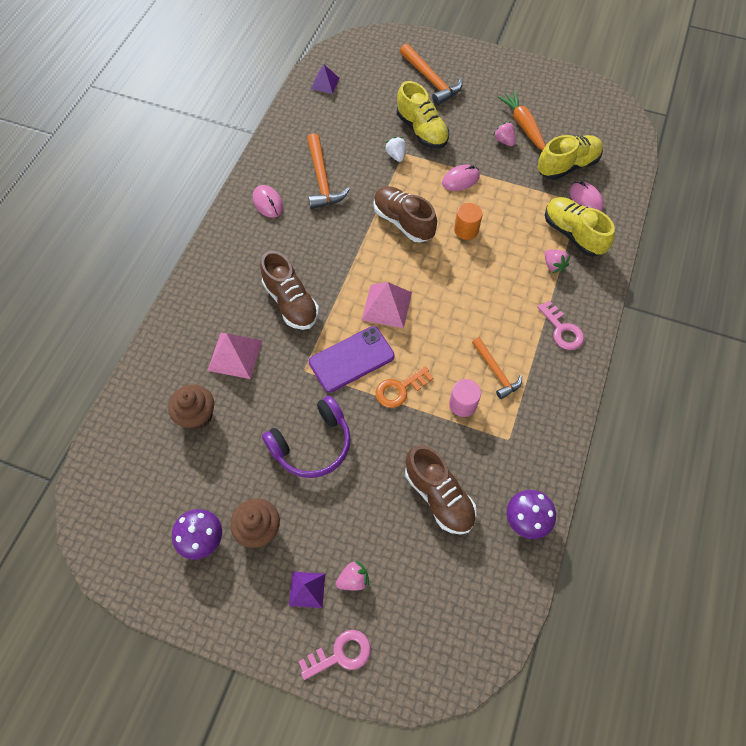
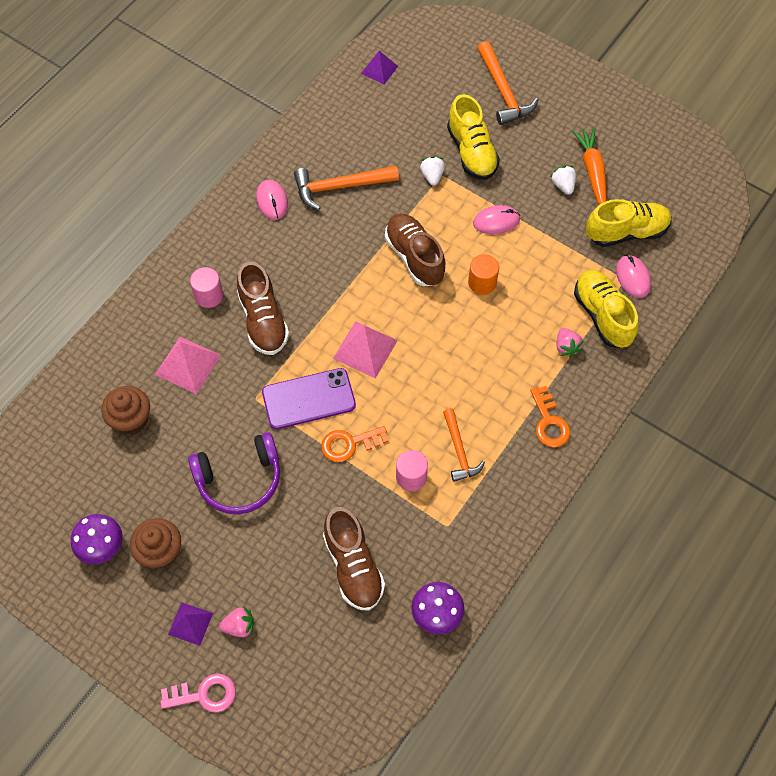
camera: 15 degrees right, 0 degrees up
(236, 292) = (209, 295): none -> pink cylinder
(322, 179) = (340, 187): orange hammer -> orange hammer turned 75 degrees clockwise
(504, 141) = (563, 185): pink strawberry -> white strawberry
(562, 330) = (549, 422): pink key -> orange key

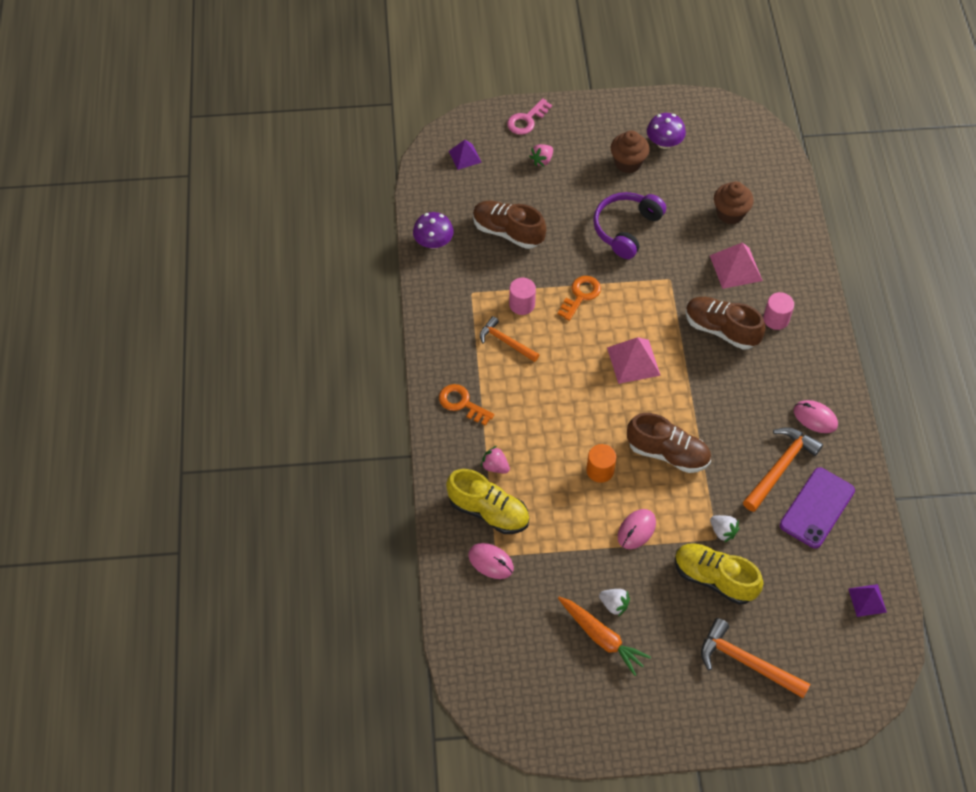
camera: 140 degrees right, 5 degrees down
(190, 623) = (571, 143): purple pyramid -> purple pyramid (465, 156)
(308, 399) = (636, 303): purple phone -> purple phone (817, 508)
(626, 232) = (527, 599): yellow shoe -> none

